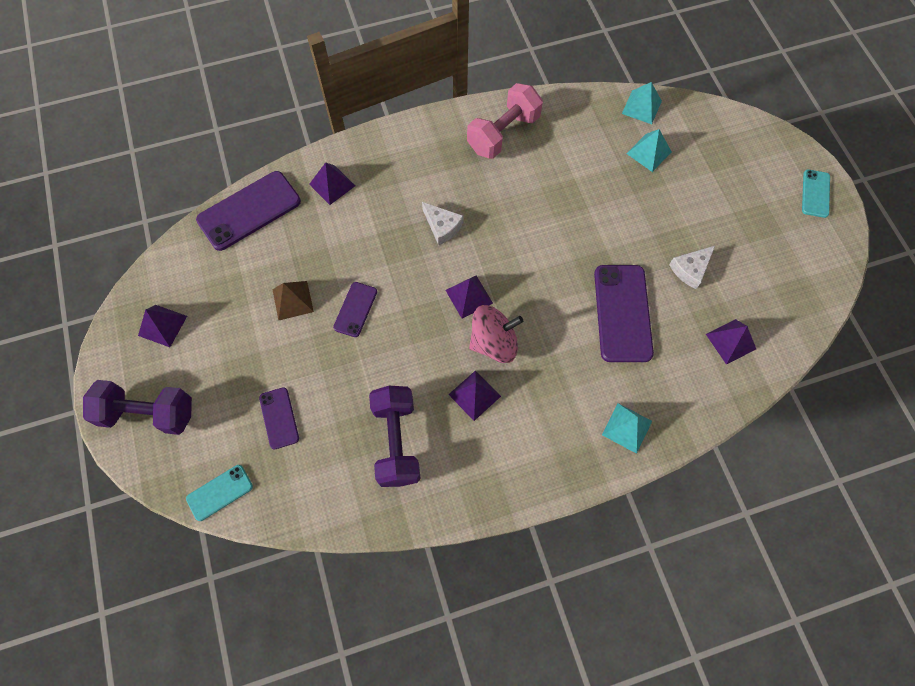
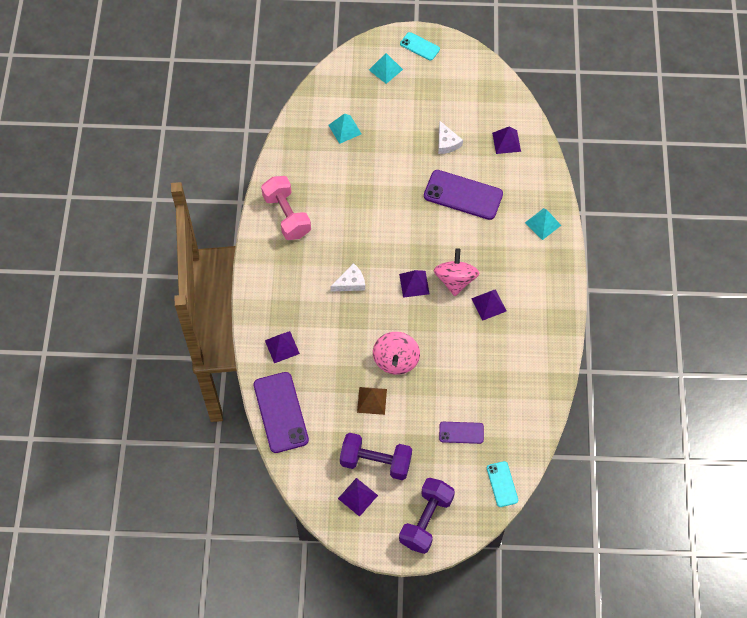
camera: 70 degrees left, 5 degrees down
(355, 309) = (396, 360): purple phone -> pink spinning top
(396, 441) = (504, 362): purple dumbbell -> purple dumbbell (375, 462)
(641, 107) = (304, 118): turquoise pyramid -> turquoise pyramid (385, 69)

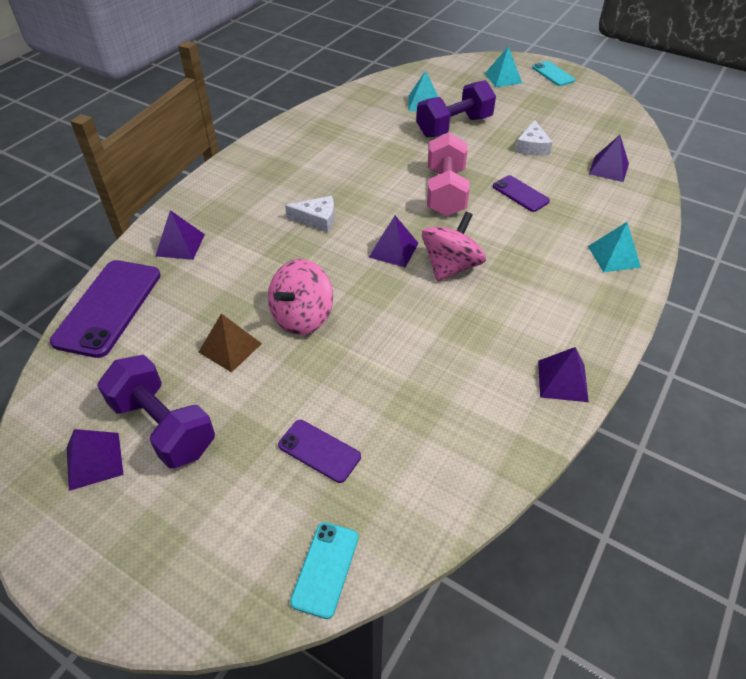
camera: 30 degrees right, 15 degrees down
(287, 215) = (301, 142): pink dumbbell -> pink dumbbell (445, 192)
(426, 520) = (156, 557): purple dumbbell -> purple dumbbell (454, 126)
(463, 195) = (520, 194): purple phone -> purple phone, size x0.54
(489, 304) = (479, 310): purple pyramid -> purple pyramid (562, 381)

